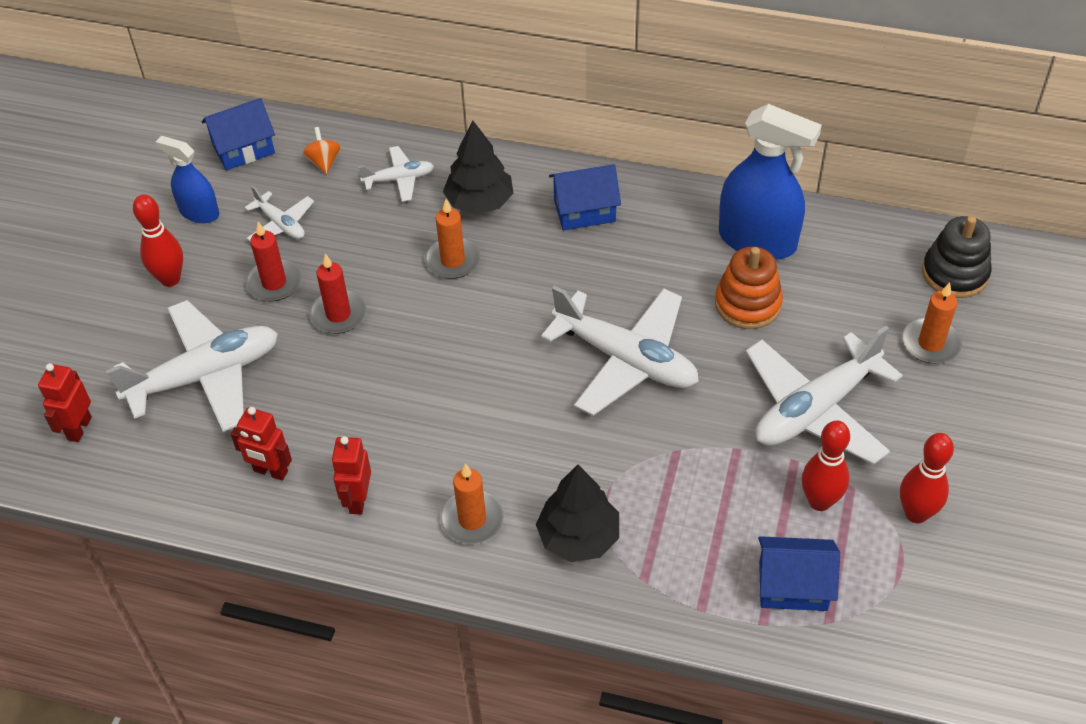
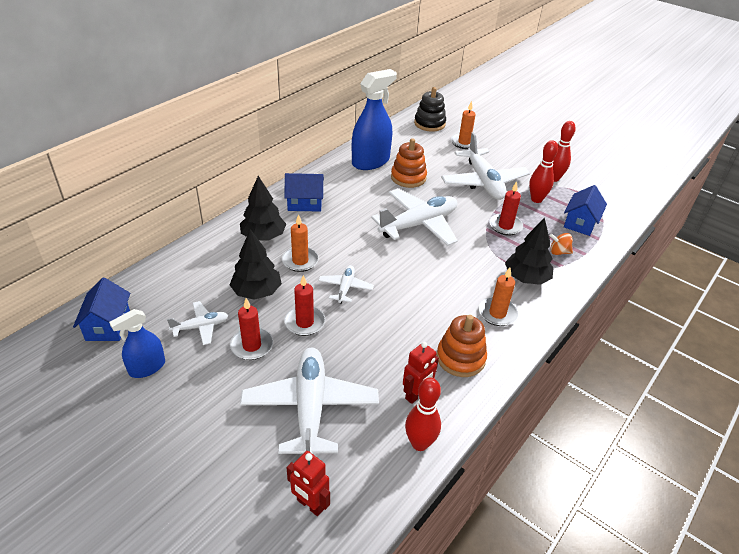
camera: 70 degrees left, 10 degrees down
(170, 279) = (199, 403): red bowling pin -> red bowling pin (419, 443)
(323, 162) = (163, 289): orange spinning top -> orange spinning top (558, 252)
(358, 500) = (460, 358): red robot -> orange stacking toy
(368, 245) = (256, 292): none -> black tree
(399, 179) = (213, 261): white plane -> white plane (345, 288)
(584, 211) = (305, 203): blue house -> blue house turned 75 degrees clockwise
(702, 475) = (505, 226): none -> red candle

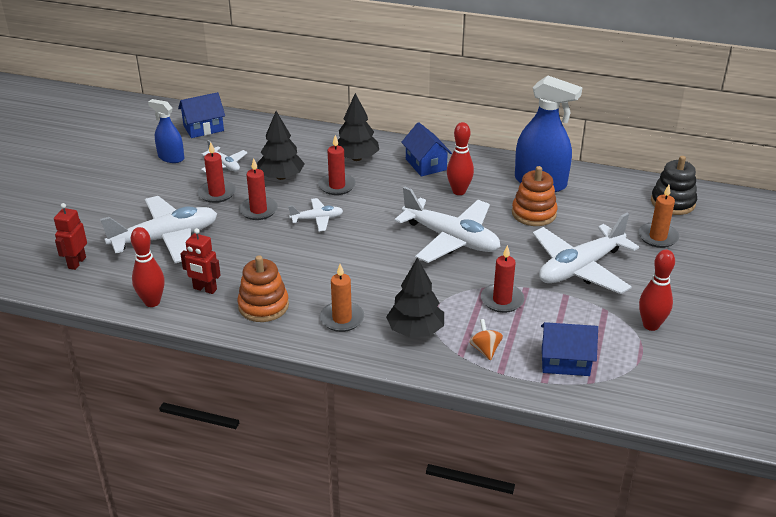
camera: 70 degrees right, 5 degrees down
(300, 261) = (337, 186): orange candle -> red candle
(536, 199) = (583, 317): red bowling pin -> red bowling pin (459, 191)

